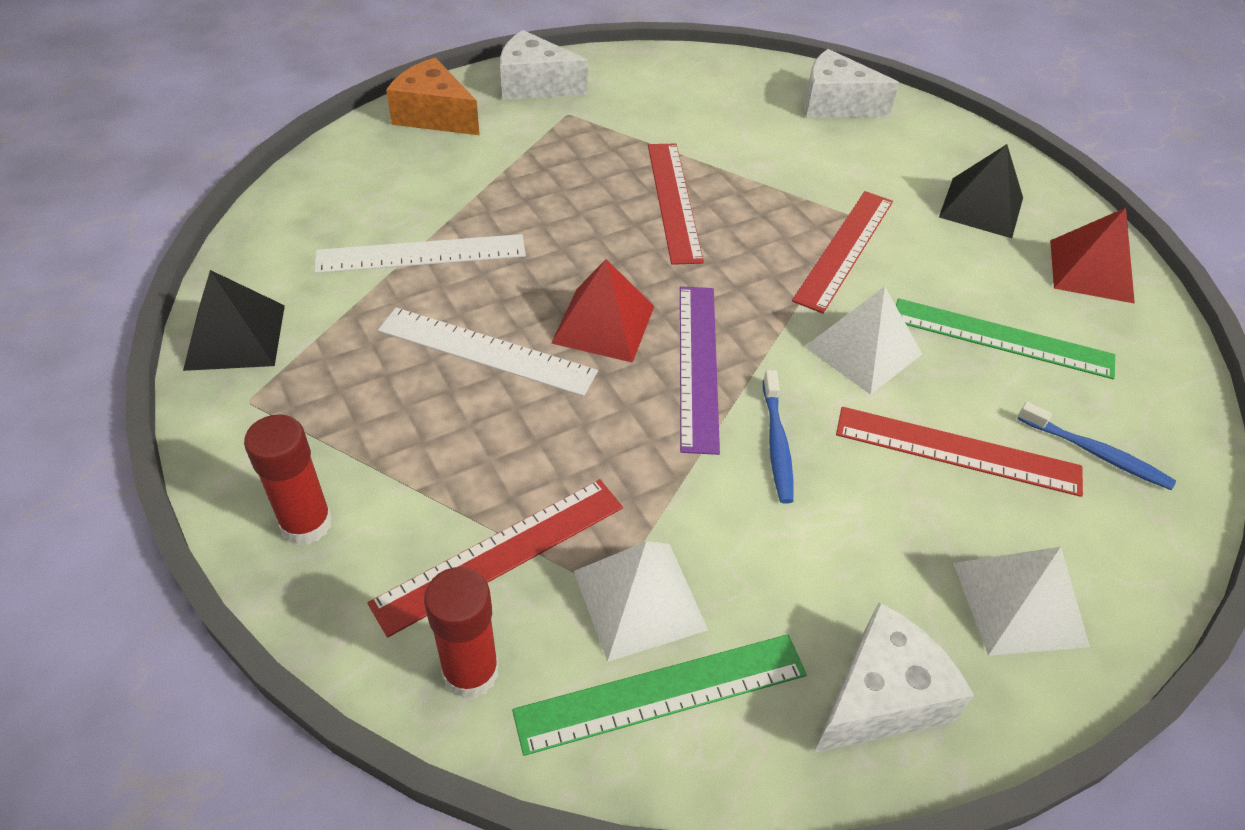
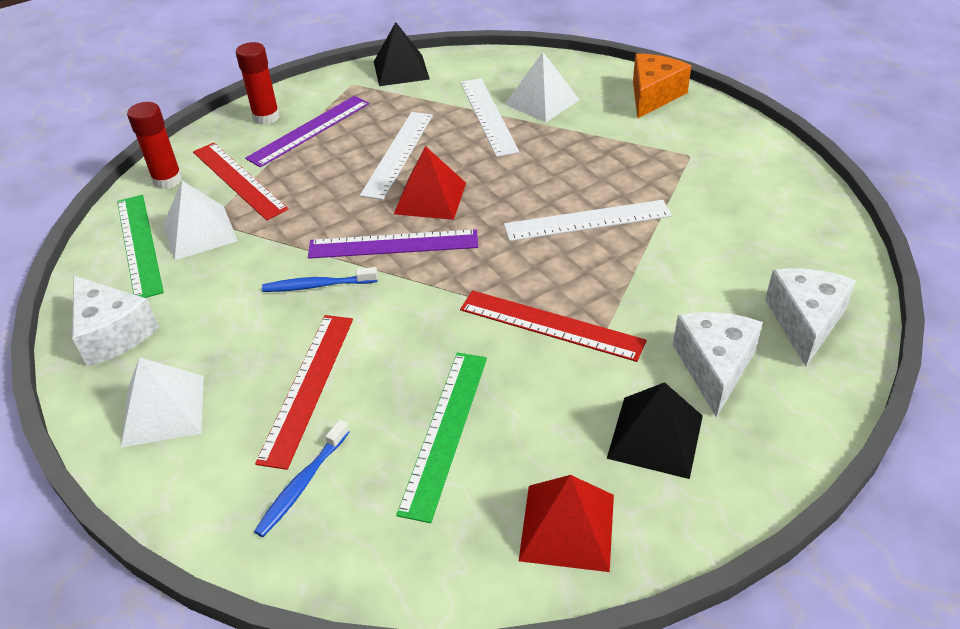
camera: 90 degrees right, 5 degrees down
(378, 458) = (309, 130): none -> purple ruler
(535, 85) = (725, 134): white cheese -> white cheese (714, 367)
(673, 201) = (587, 220): red ruler -> white ruler
(863, 350) = (418, 334): white pyramid -> white pyramid (542, 102)

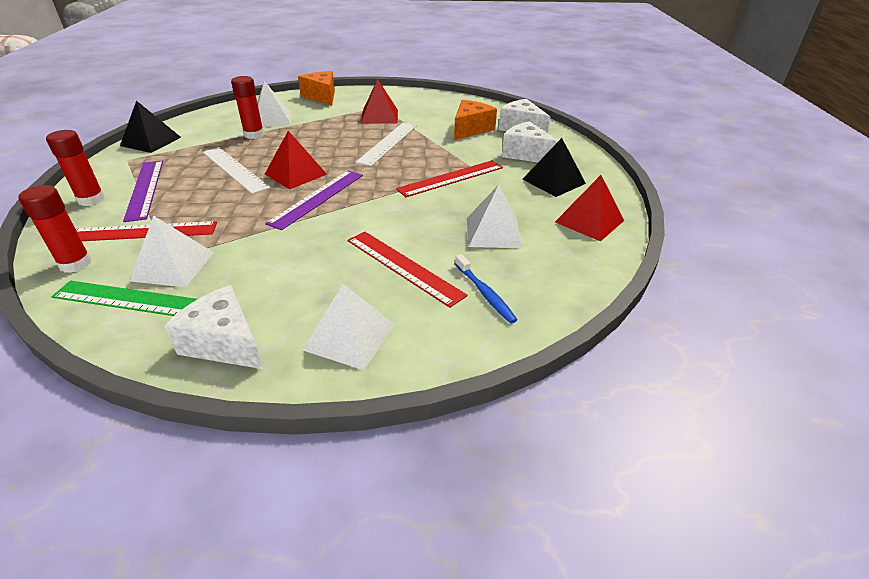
camera: 60 degrees left, 5 degrees down
(112, 333) = (224, 343): white cheese -> white cheese turned 135 degrees counterclockwise
(317, 285) = (314, 235): blue toothbrush -> none
(445, 431) = (493, 232): green ruler -> white pyramid
(488, 116) = (254, 135): white ruler -> red glue stick
(658, 171) = (379, 116): none -> red pyramid
(728, 271) = (471, 129): none -> orange cheese

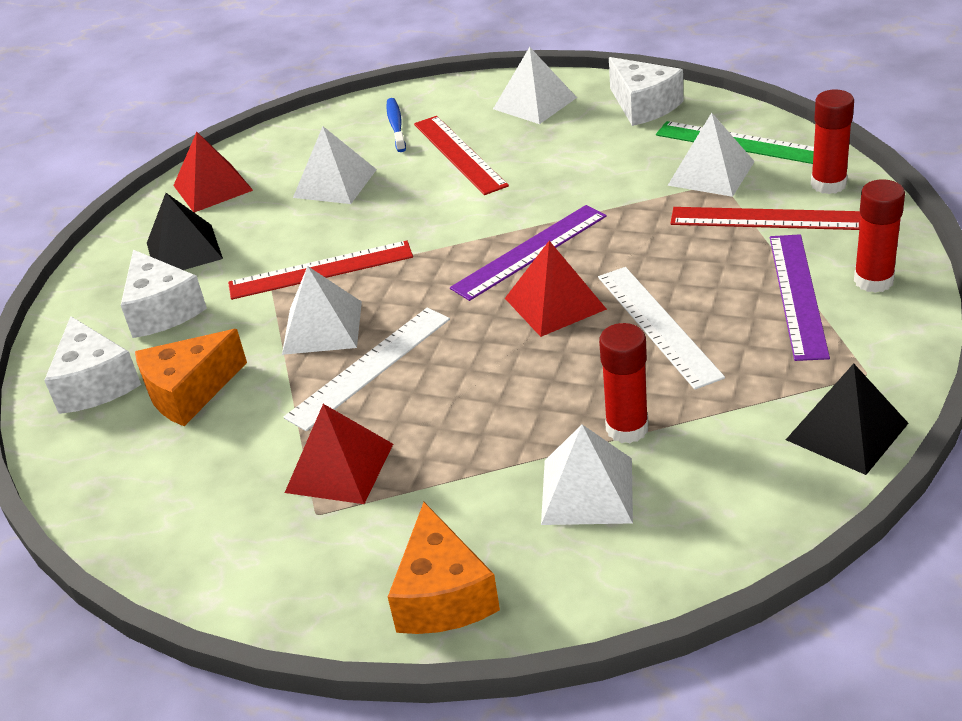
camera: 155 degrees left, 0 degrees up
(426, 154) = (322, 327): none -> white pyramid

